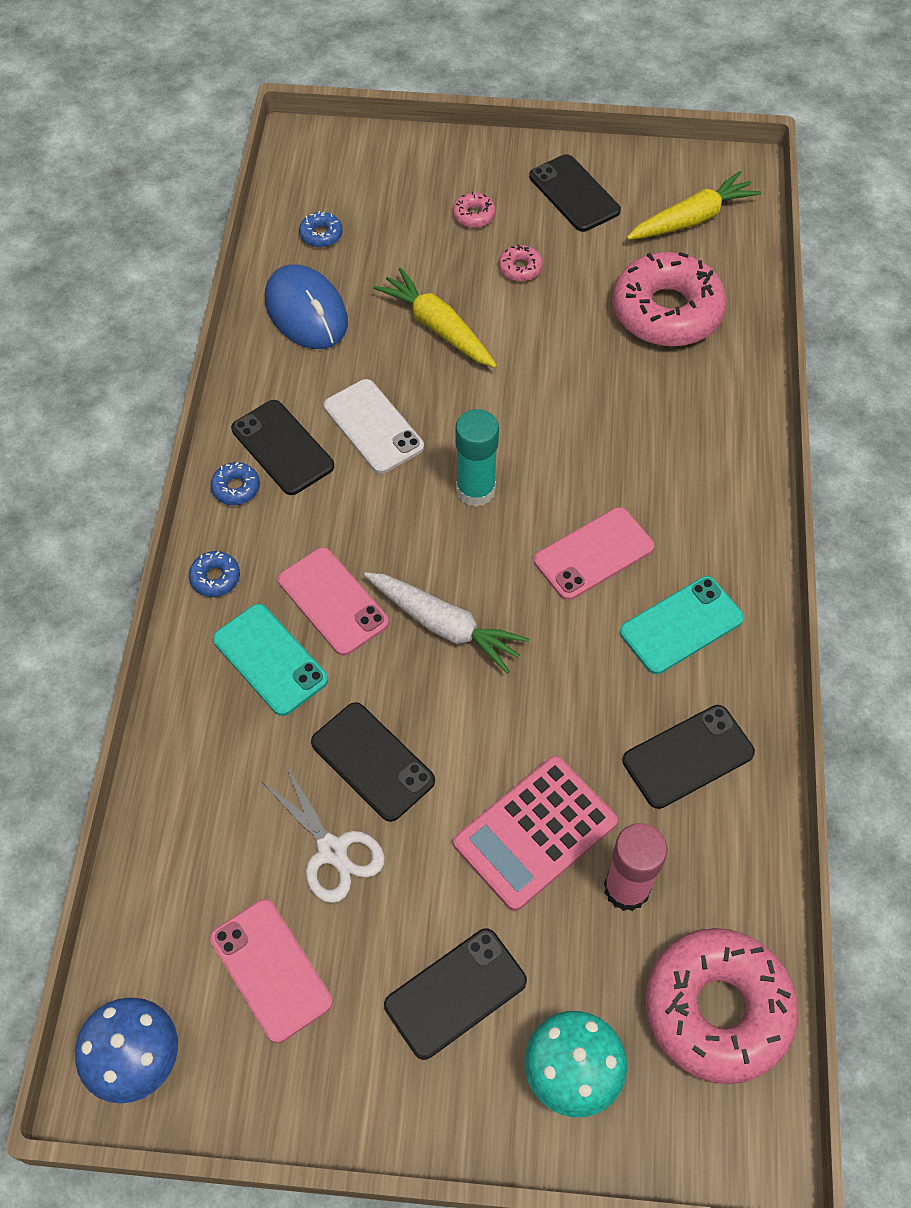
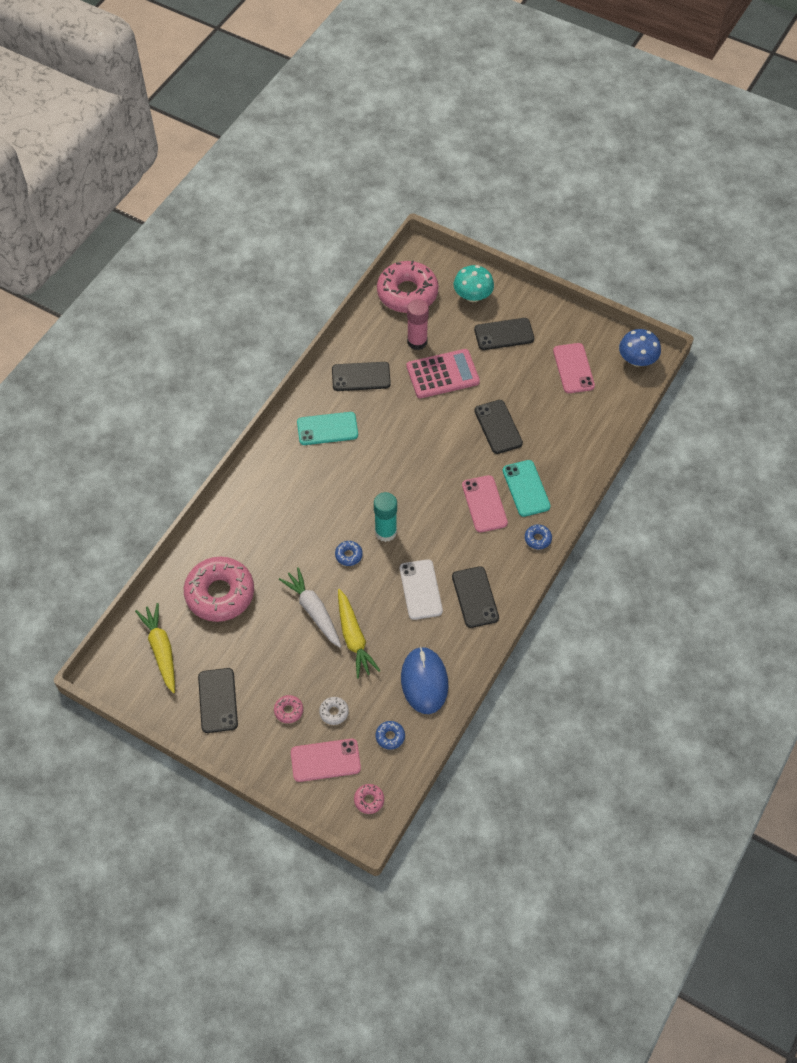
camera: 155 degrees left, 0 degrees up
(236, 488) = (509, 583): blue donut -> blue donut (348, 555)
(332, 850) = (531, 400): white scissors -> none
(412, 234) = (334, 712): none -> white donut
(444, 625) = (437, 472): white carrot -> white carrot (313, 611)
(520, 268) = (284, 659): pink donut -> pink donut (369, 800)
(594, 554) = (346, 476): pink phone -> pink phone (325, 760)
(691, 219) = (161, 650): yellow carrot -> yellow carrot turned 75 degrees clockwise

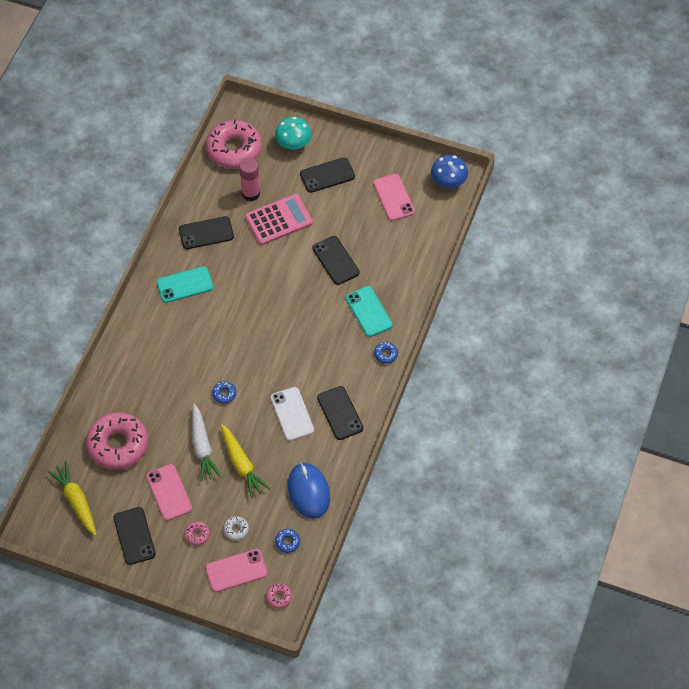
camera: 10 degrees left, 0 degrees up
(313, 611) = (202, 447): white carrot -> white carrot turned 150 degrees counterclockwise
(385, 532) = (253, 369): turquoise glue stick -> none
(484, 504) = (334, 331): pink phone -> pink phone (169, 492)

